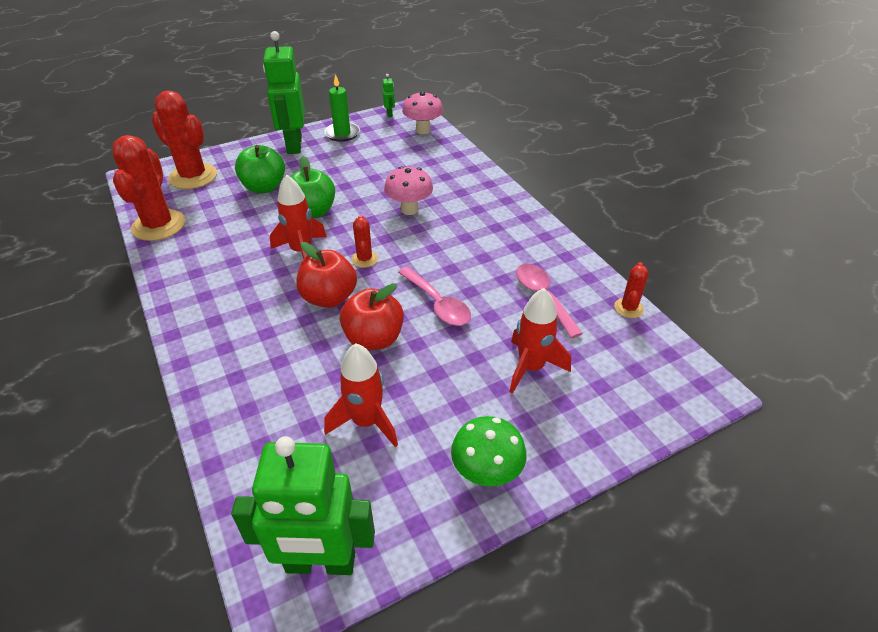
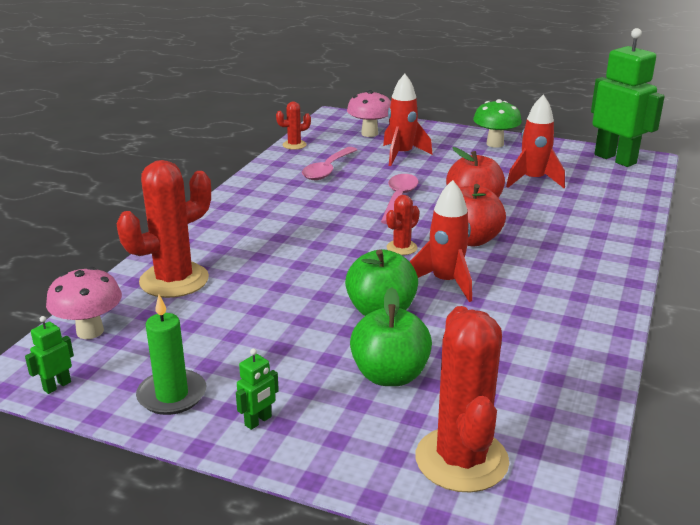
camera: 130 degrees left, 15 degrees down
(159, 225) = (574, 402): red cactus -> red cactus (174, 280)
(294, 145) = (258, 421): green robot -> green robot, size x0.40
(409, 209) = (293, 261): pink mushroom -> pink mushroom (369, 133)

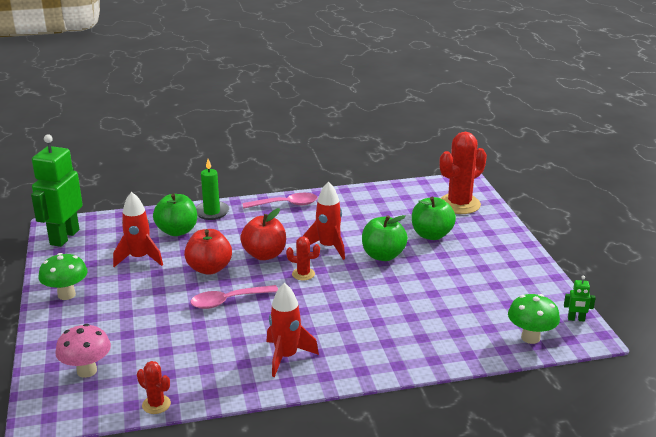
camera: 125 degrees left, 0 degrees up
(90, 331) = (530, 338): pink mushroom -> green mushroom
(172, 395) = (528, 282): green candle -> green candle (212, 212)
(174, 280) = (446, 339): red cactus -> none
(258, 421) = (508, 253): green robot -> none
(327, 170) = (201, 357): pink spoon -> pink spoon (285, 204)
(402, 155) = (132, 331): red rocket -> red rocket (286, 357)
(580, 209) = (177, 231): none -> green apple

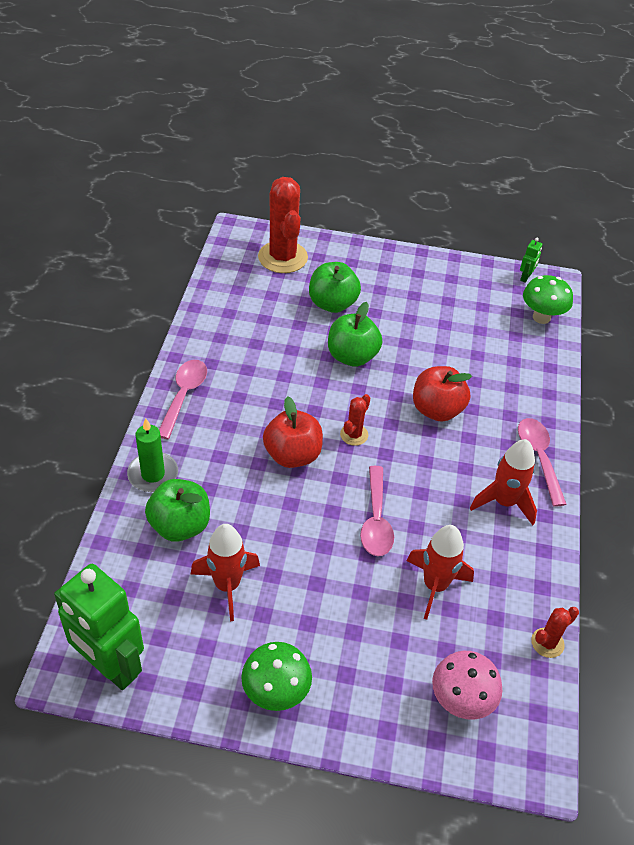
camera: 70 degrees left, 20 degrees up
(209, 268) = (294, 517): red apple -> red apple (437, 409)
(328, 247) = (308, 393): red rocket -> red rocket (435, 586)
(350, 367) = (539, 458): none -> pink spoon

